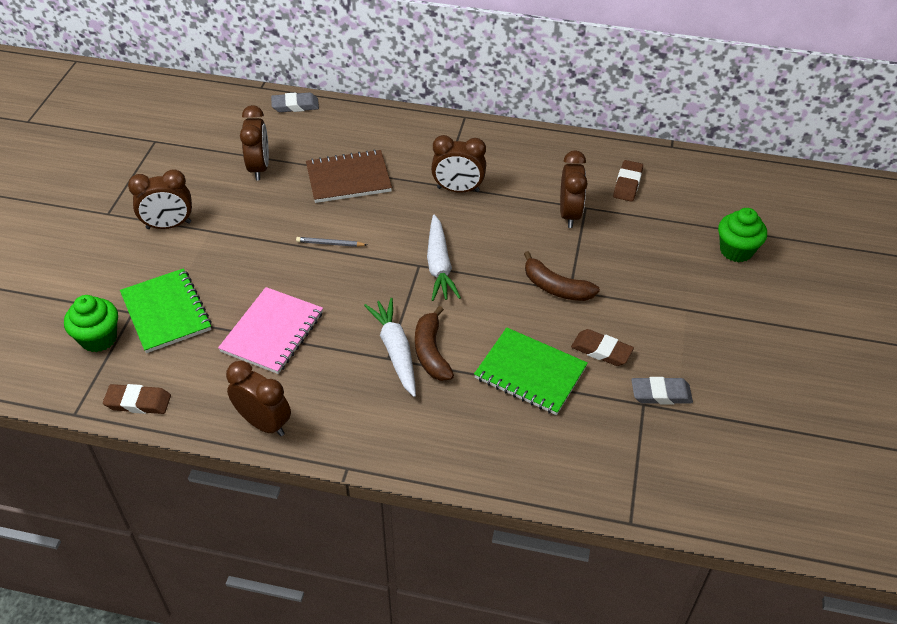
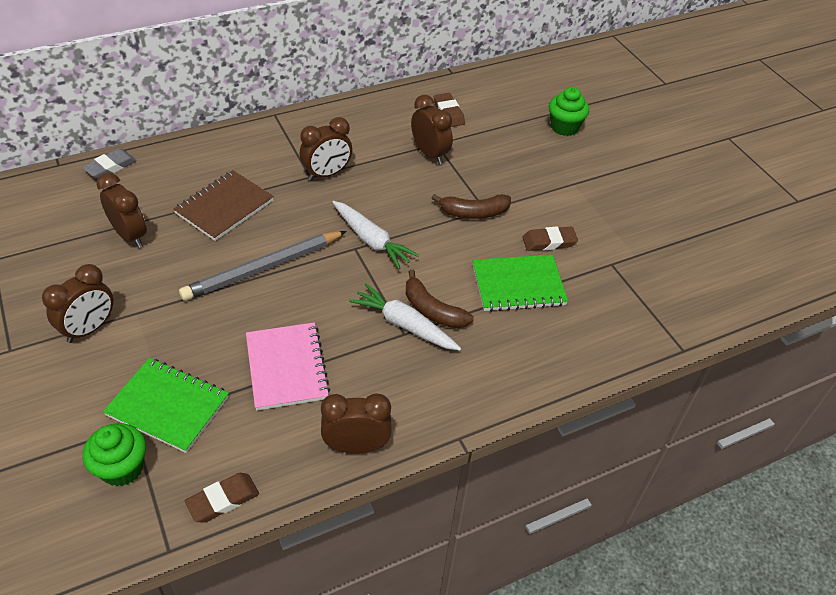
camera: 40 degrees left, 0 degrees up
(330, 243) = (262, 268): grey pencil -> grey pencil, size x2.44
(661, 394) = (615, 250): grey eraser -> none

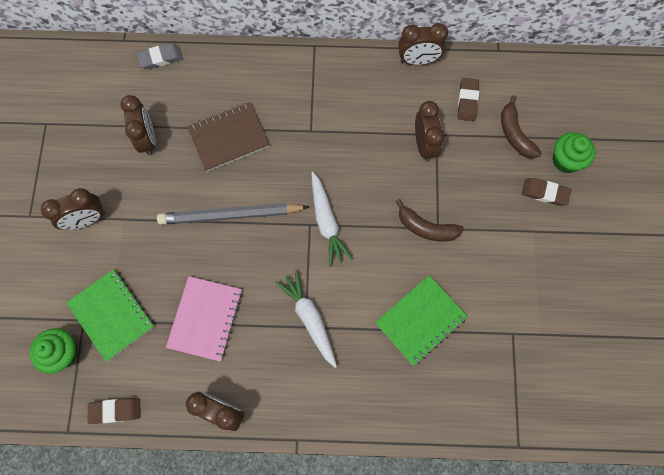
camera: 30 degrees right, 25 degrees up
(327, 174) = (325, 134): brown clock -> brown clock (418, 60)
(432, 310) = (338, 314): brown banana -> brown banana (515, 134)
(518, 285) = (420, 320): green notebook -> green notebook turned 60 degrees counterclockwise
(549, 242) = (472, 287): brown eraser -> brown eraser (544, 193)

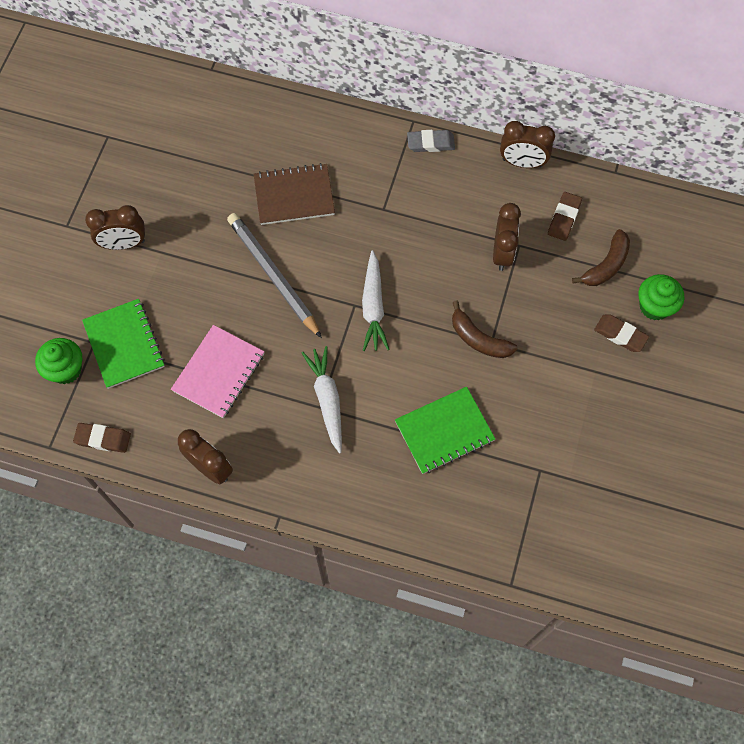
camera: 15 degrees right, 5 degrees down
(148, 139) = (208, 177): brown clock -> none
(161, 58) = (245, 96): grey eraser -> grey eraser (430, 143)
(230, 215) = (273, 275): grey pencil -> grey pencil turned 45 degrees clockwise
(515, 134) = (606, 265): brown banana -> brown banana turned 135 degrees counterclockwise

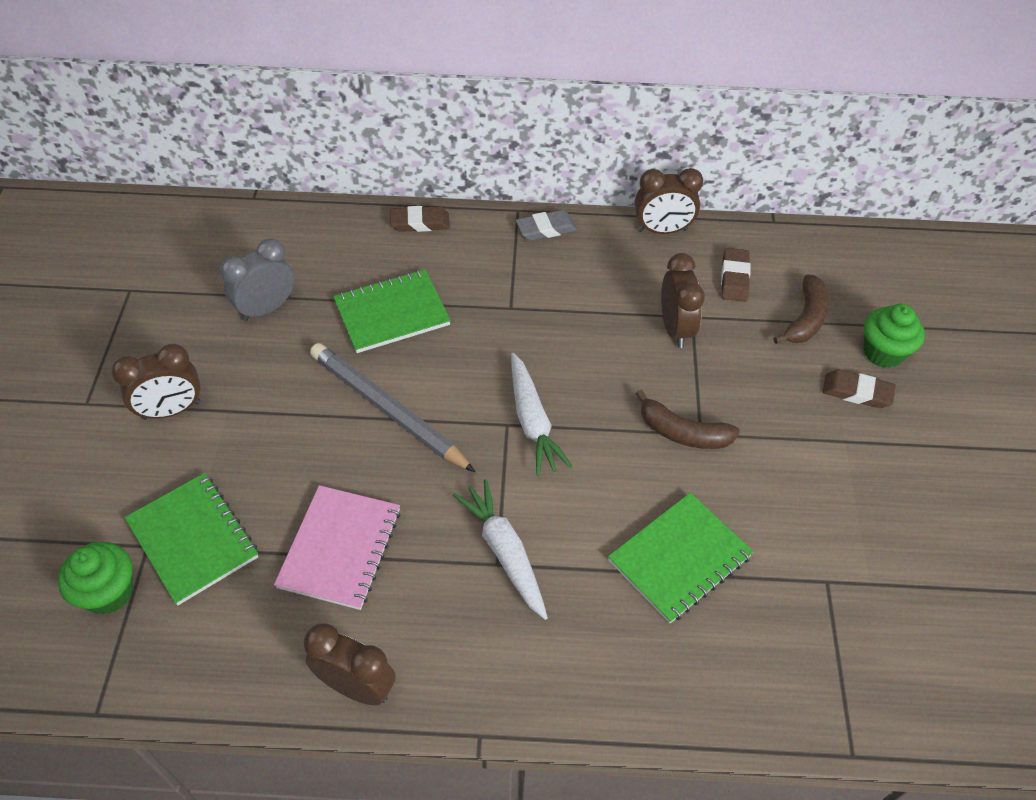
camera: 15 degrees left, 15 degrees down
(103, 439) = (181, 681): brown eraser -> brown eraser (420, 223)
(203, 173) = (266, 308): none -> grey clock
(294, 196) = (392, 313): brown notebook -> green notebook

